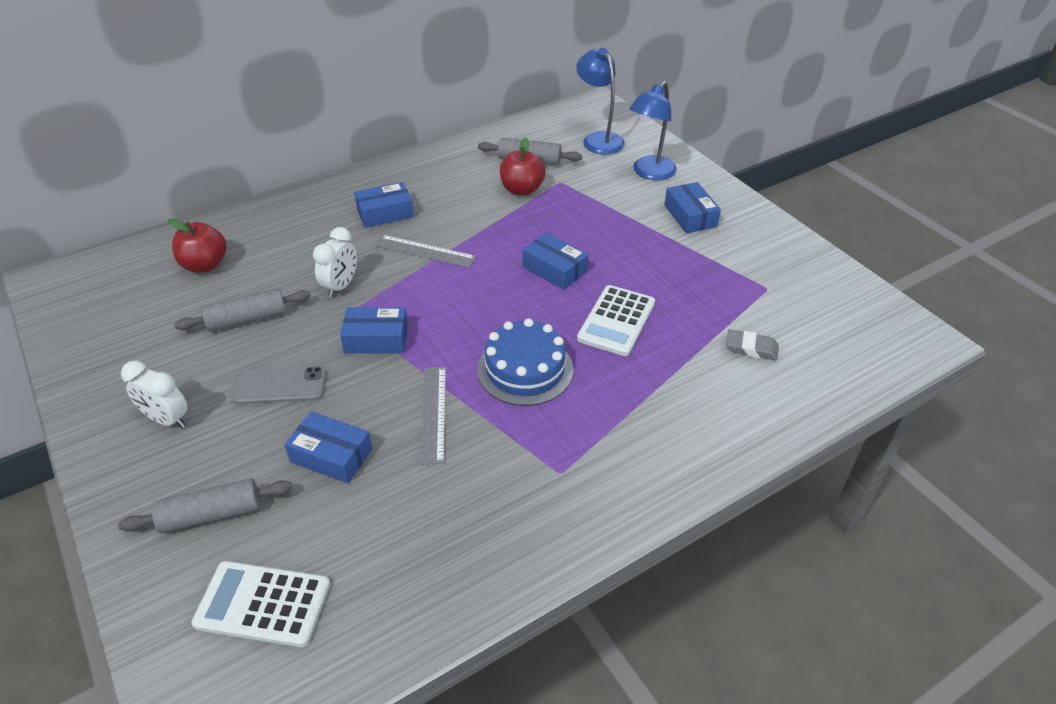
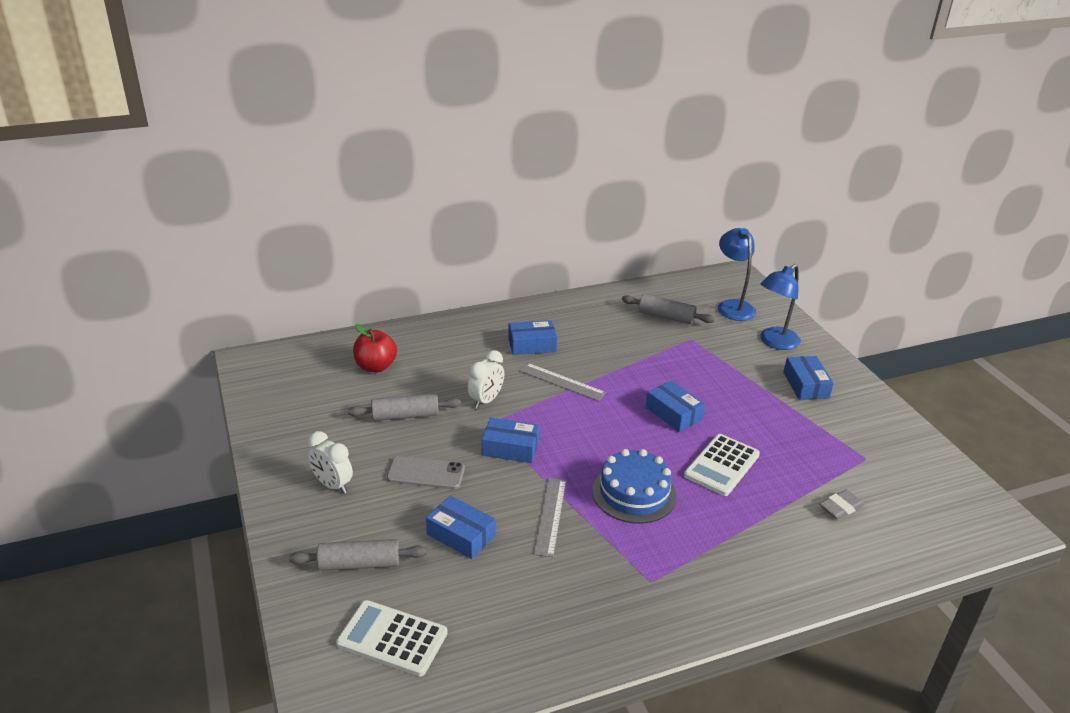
camera: 10 degrees right, 10 degrees down
(522, 190) = (655, 341): red apple -> none
(751, 348) = (841, 507): grey eraser -> grey eraser turned 60 degrees counterclockwise

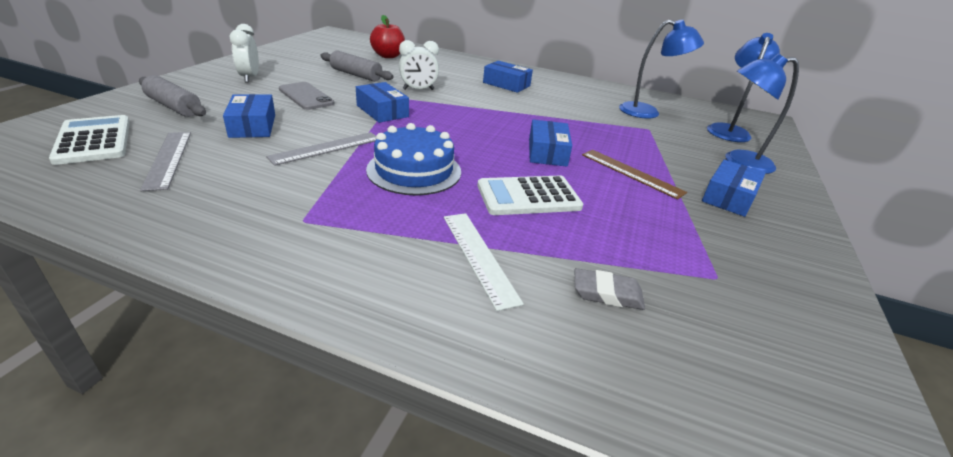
camera: 40 degrees right, 0 degrees up
(562, 382) = (490, 104): grey ruler -> grey ruler (168, 159)
(666, 316) = (647, 112): grey rolling pin -> blue lamp
(739, 399) = (631, 173): none -> brown ruler
(765, 531) = (479, 257): none -> white ruler

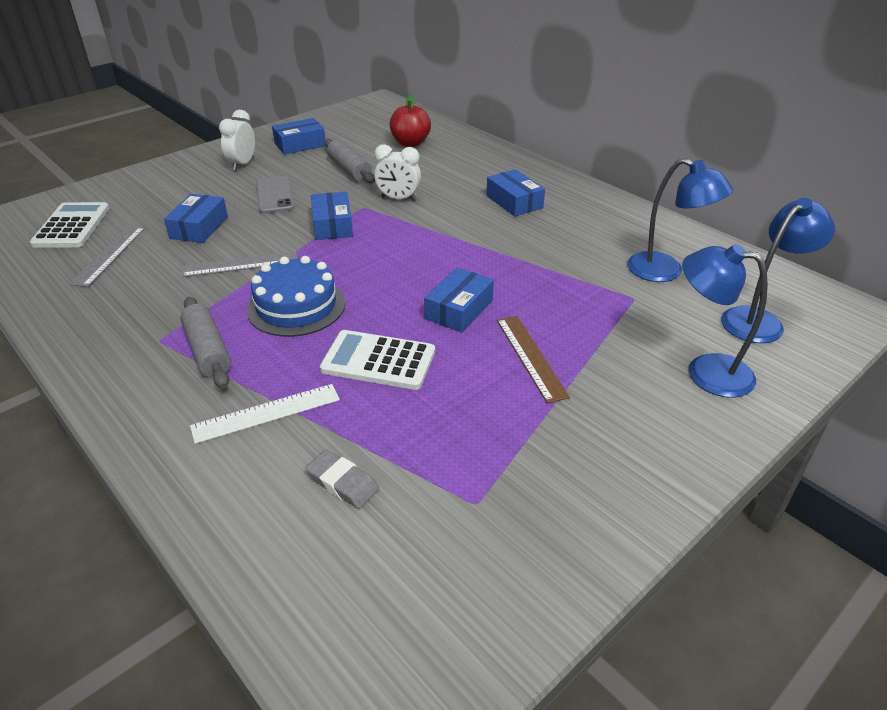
camera: 30 degrees right, 5 degrees up
(174, 106) = (153, 195): grey rolling pin -> grey rolling pin (208, 351)
(479, 257) = (266, 413): white ruler -> white ruler turned 60 degrees clockwise
(729, 197) = (620, 416): blue box -> blue box (300, 144)

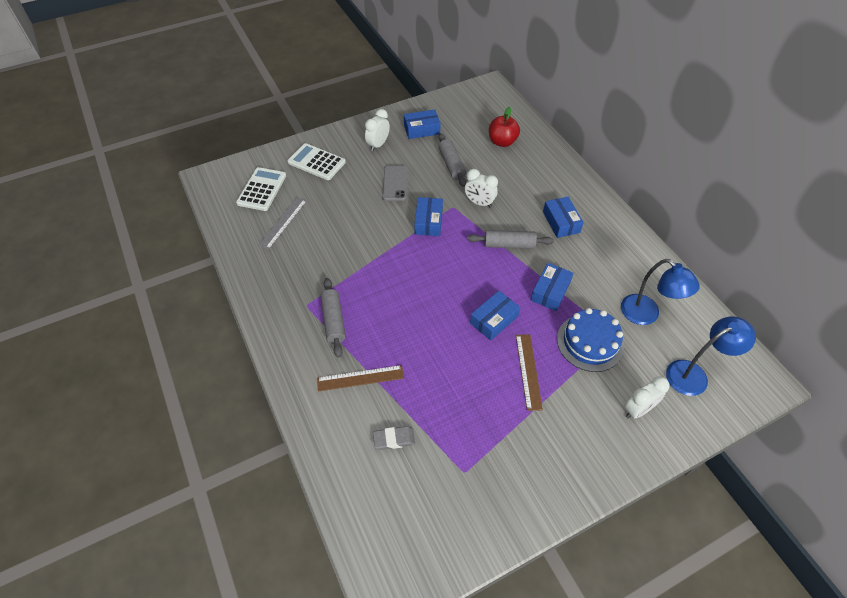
camera: 15 degrees right, 15 degrees up
(199, 227) = (341, 207): blue box -> blue box (550, 291)
(240, 264) = (363, 248): grey ruler -> none
(266, 413) = (360, 378): white ruler -> brown ruler
(296, 306) = (392, 294): blue cake -> blue cake (590, 342)
(342, 482) = (394, 439): grey eraser -> grey eraser turned 60 degrees counterclockwise
(378, 360) = (433, 352): white calculator -> white calculator (316, 162)
(453, 231) = (509, 245): none -> grey rolling pin
(706, 371) = (638, 410): blue lamp -> white clock

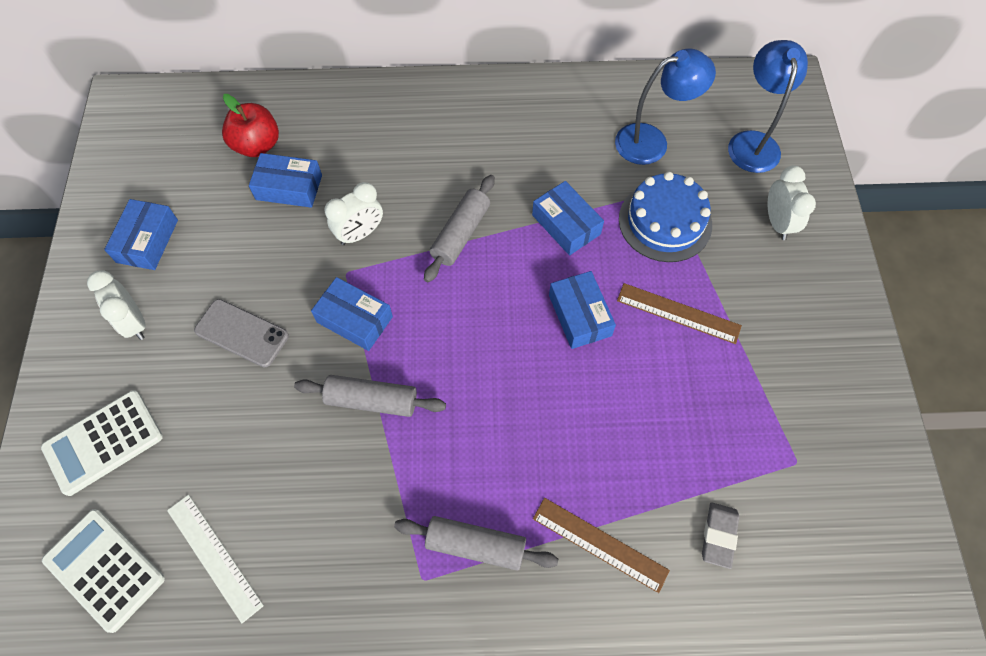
camera: 65 degrees left, 10 degrees up
(283, 222) = (214, 557): grey ruler -> white ruler
(360, 378) = (600, 544): brown ruler -> brown ruler turned 75 degrees counterclockwise
(451, 165) = (257, 234): grey rolling pin -> grey rolling pin (372, 400)
(561, 222) = (456, 152): blue box -> blue box (289, 187)

